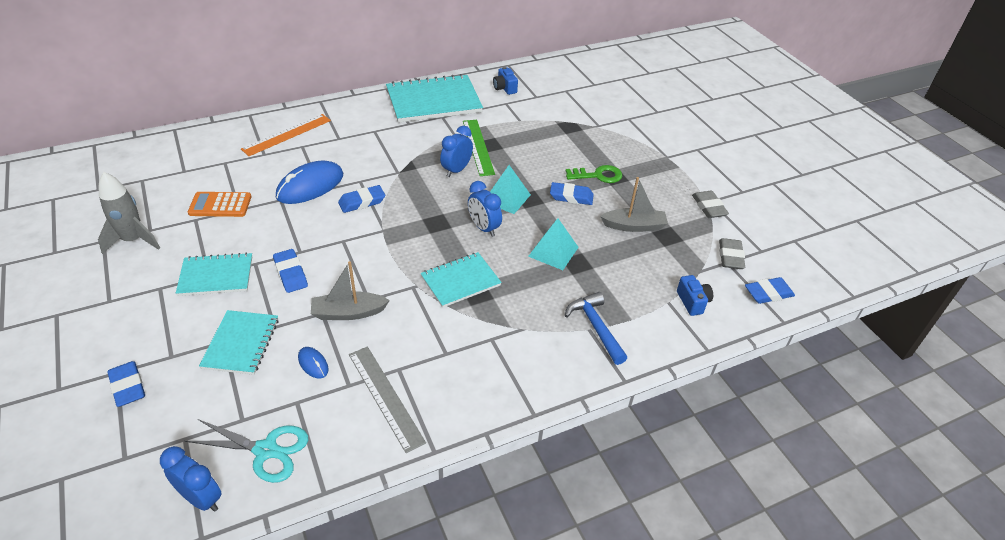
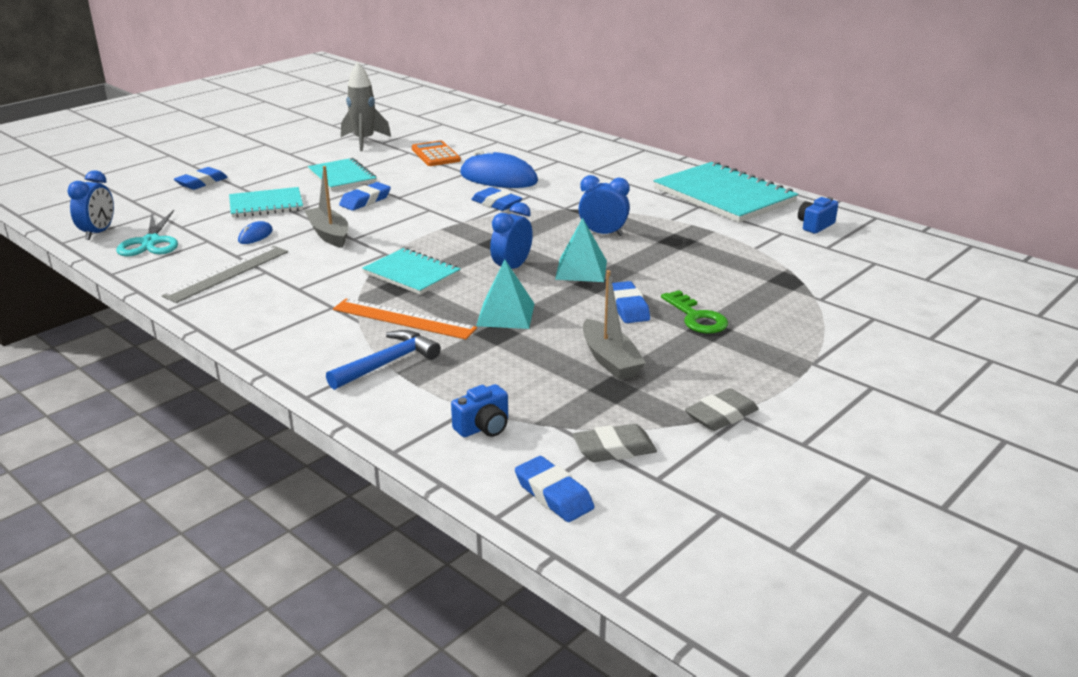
camera: 70 degrees right, 15 degrees down
(287, 135) = (568, 151): orange ruler -> orange ruler (403, 319)
(478, 147) = (664, 235): green ruler -> none

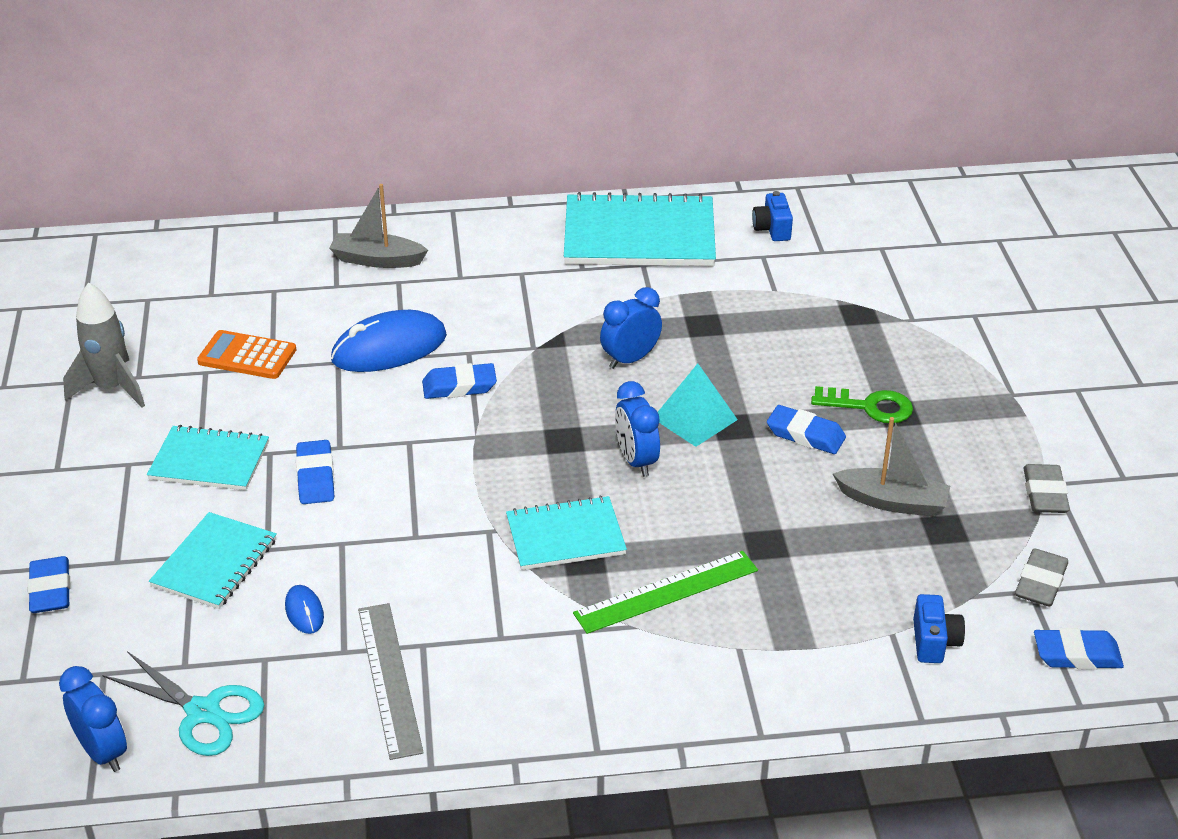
camera: 50 degrees left, 10 degrees up
(329, 234) = (379, 550): grey boat -> grey boat (377, 260)
(387, 363) = (751, 647): blue hammer -> none
(403, 319) = (666, 592): orange ruler -> green ruler
(506, 314) = (734, 518): turquoise pyramid -> none

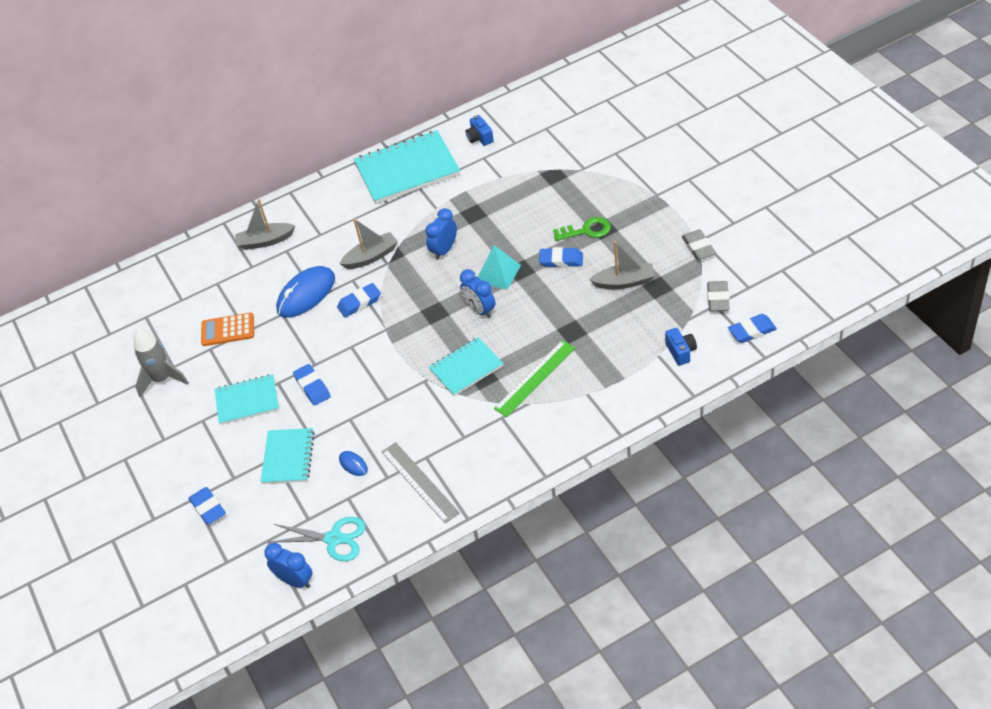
camera: 15 degrees left, 10 degrees up
(515, 331) = (371, 257): none -> grey boat

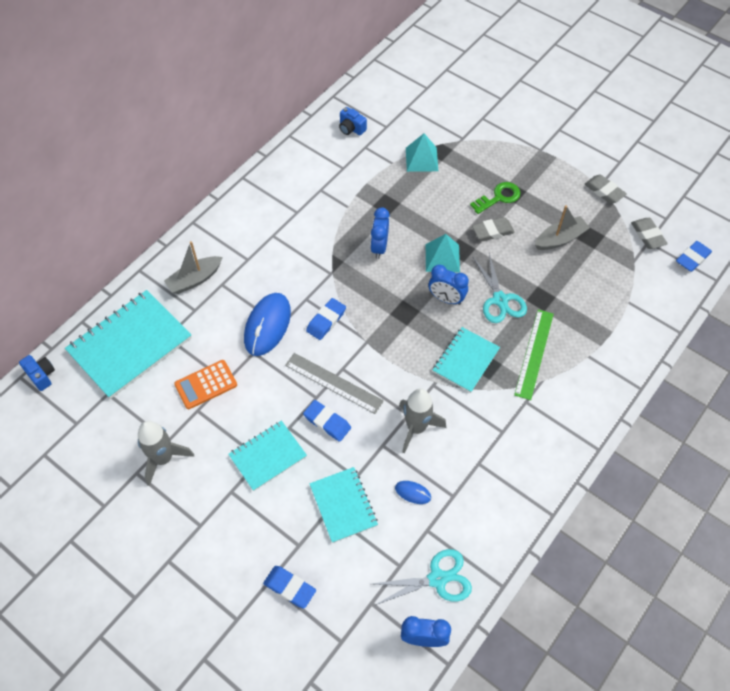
camera: 30 degrees left, 10 degrees up
(371, 257) = (312, 270): grey boat -> none
(387, 412) = (416, 428): none -> grey rocket
(407, 169) = (298, 174): turquoise notebook -> turquoise notebook (130, 345)
(420, 482) = (487, 491): grey ruler -> grey ruler (334, 383)
(531, 179) = (421, 159): none -> turquoise pyramid
(531, 323) = (500, 300): none -> turquoise scissors
(561, 260) = (492, 231): blue eraser -> grey eraser
(681, 352) = (645, 293): blue camera -> blue camera (41, 375)

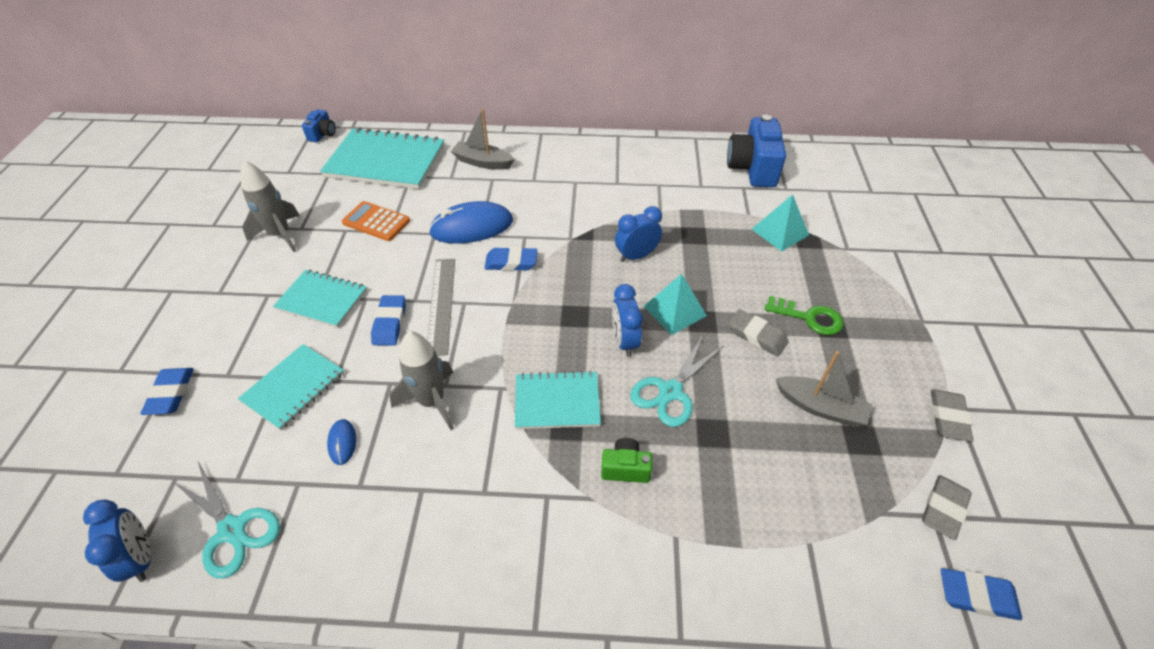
camera: 55 degrees right, 10 degrees down
(351, 128) = (752, 168): blue camera -> blue camera, size x1.98
(534, 353) = (625, 468): green ruler -> green camera

